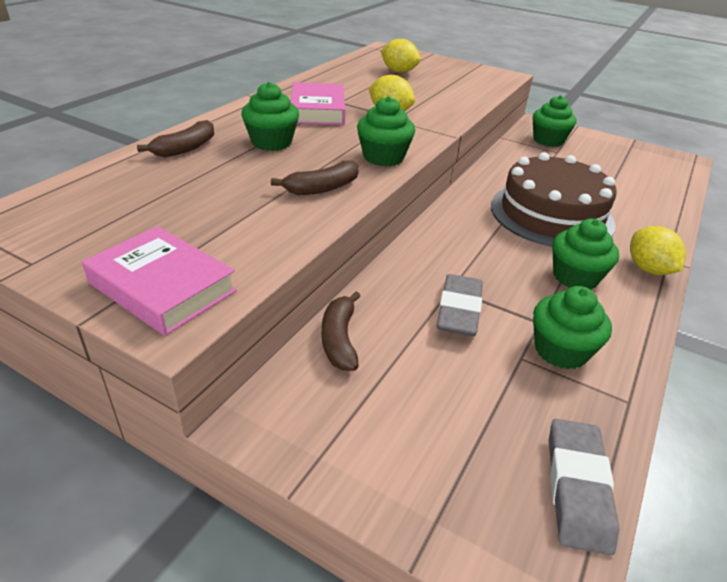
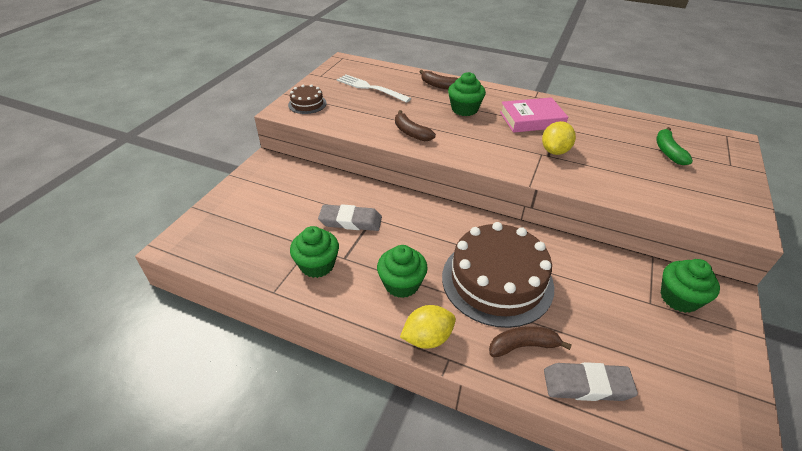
camera: 85 degrees right, 5 degrees up
(145, 208) = (370, 88): none -> white fork
(162, 287) = (307, 104): pink book -> brown cake
(339, 339) = (319, 178): brown banana -> brown banana (523, 346)
(383, 157) = (467, 152): green cupcake -> none
(399, 71) = (668, 151): yellow lemon -> green banana
(577, 488) = (218, 259): grey eraser -> grey eraser (587, 385)

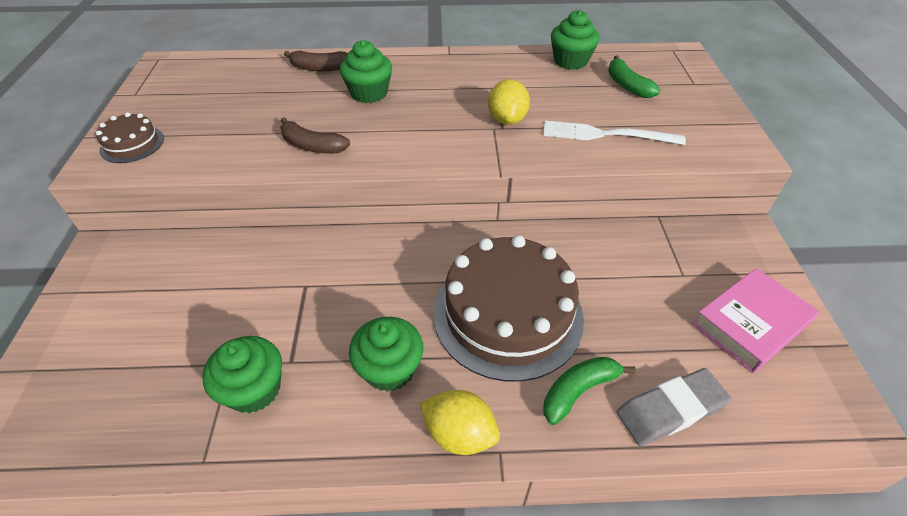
camera: 25 degrees left, 5 degrees up
(350, 221) = (275, 301): grey eraser -> none
(370, 88) = (222, 95): white fork -> white fork (606, 134)
(427, 338) = (459, 434): yellow lemon -> yellow lemon turned 75 degrees clockwise
(523, 346) = (578, 391): brown banana -> green banana
(531, 119) = (459, 85): pink book -> pink book (750, 324)
(679, 298) = (707, 257): green cupcake -> green cupcake (570, 61)

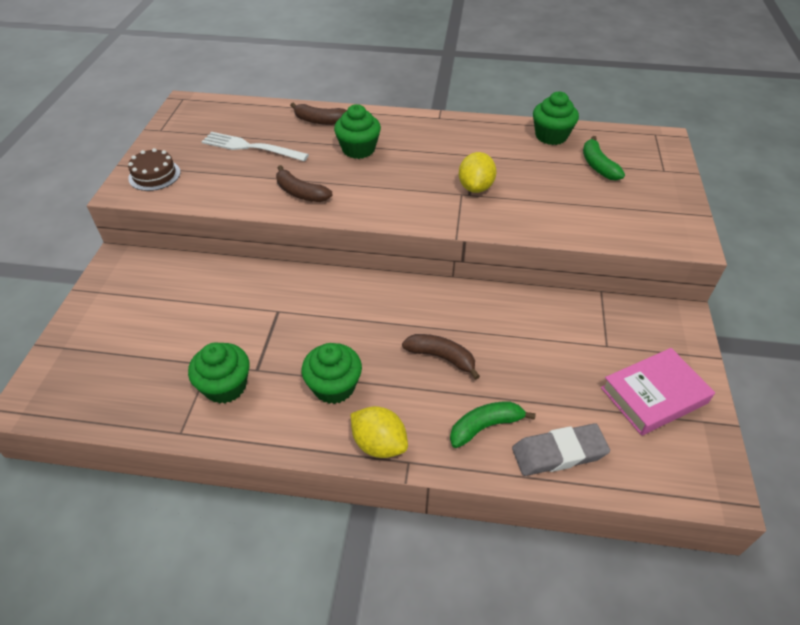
camera: 10 degrees right, 0 degrees up
(507, 314) = (441, 357): brown cake -> brown banana
(606, 134) = (562, 211): white fork -> white fork (250, 147)

